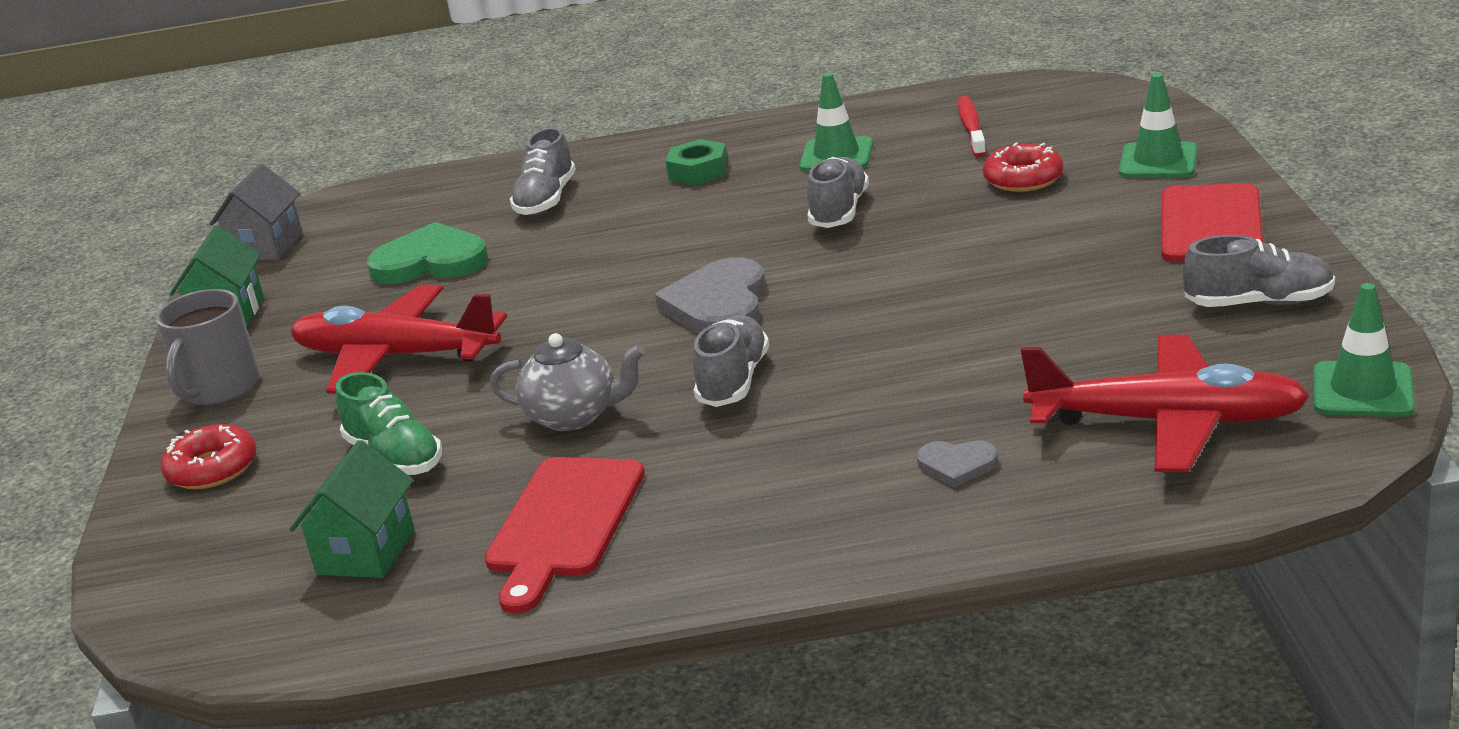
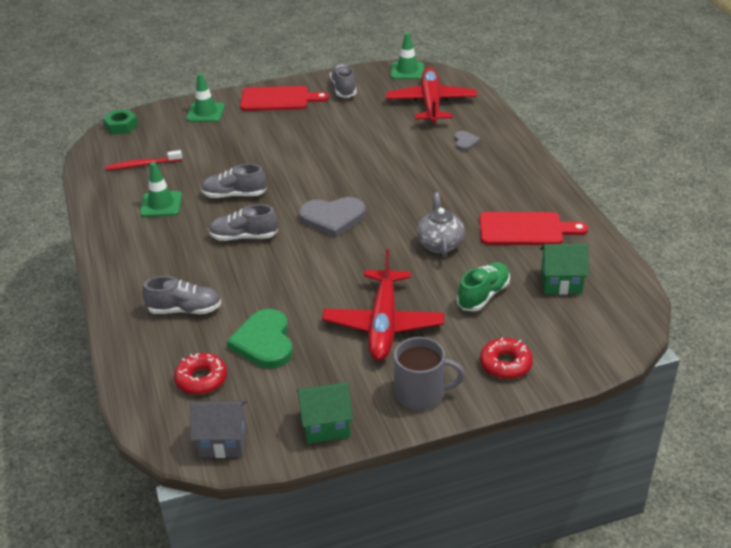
camera: 105 degrees left, 10 degrees up
(698, 171) = (163, 252): green nut -> green nut (121, 126)
(733, 381) = (406, 203): grey shoe -> grey shoe (244, 237)
(1023, 179) = (212, 145): red donut -> red donut (201, 379)

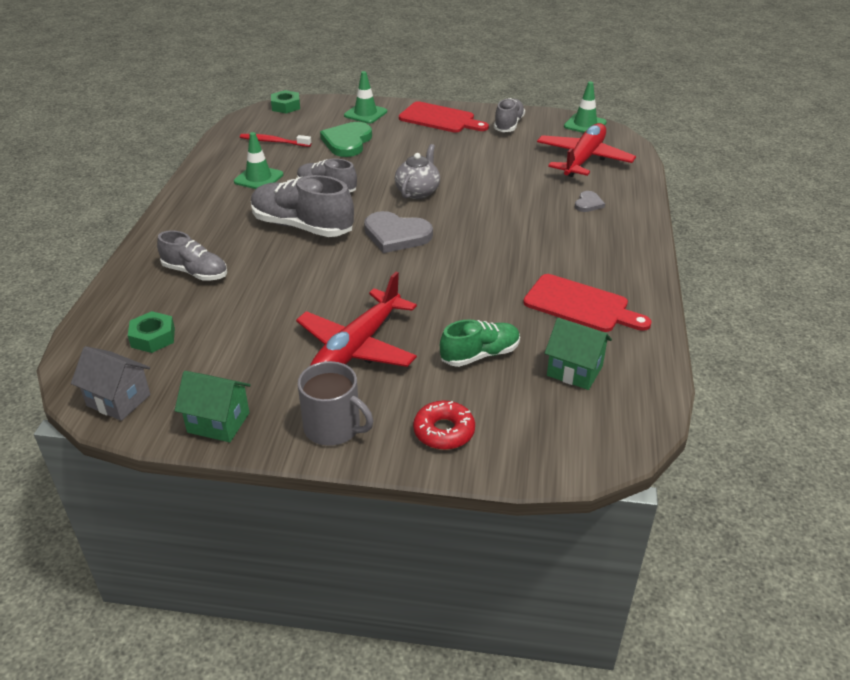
camera: 25 degrees right, 0 degrees up
(201, 379) = (153, 337): red donut -> green nut
(244, 237) = (302, 226): grey shoe -> grey shoe, size x1.61
(264, 342) = (235, 324): green heart -> green heart (347, 142)
(440, 244) = (479, 291): grey teapot -> grey teapot (418, 192)

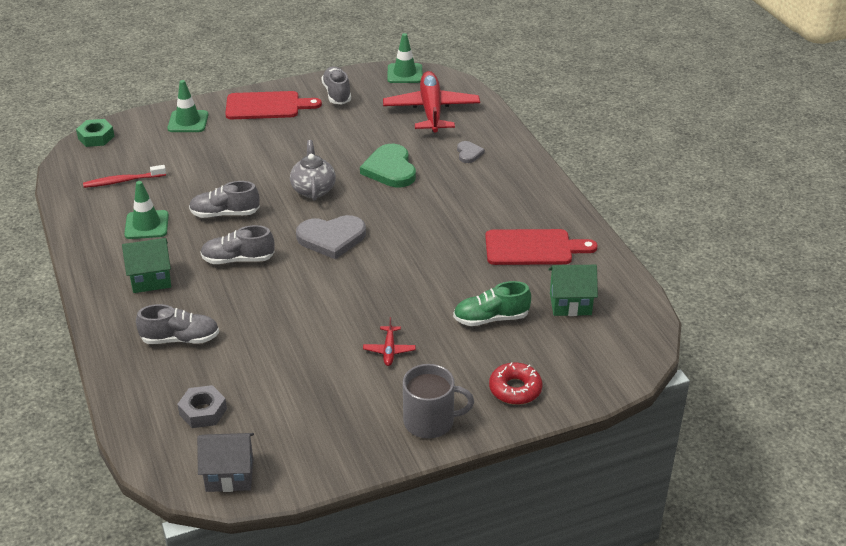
camera: 30 degrees left, 0 degrees up
(153, 337) = (203, 411): green nut -> grey nut
(218, 422) = (334, 456): green house -> green house (151, 279)
(302, 226) = (238, 259): grey shoe -> grey shoe, size x0.62
(347, 142) = (199, 158): green heart -> green heart (390, 169)
(357, 347) = (389, 350): red plane -> red plane, size x0.42
(480, 355) = (491, 318): green shoe -> green shoe turned 135 degrees counterclockwise

